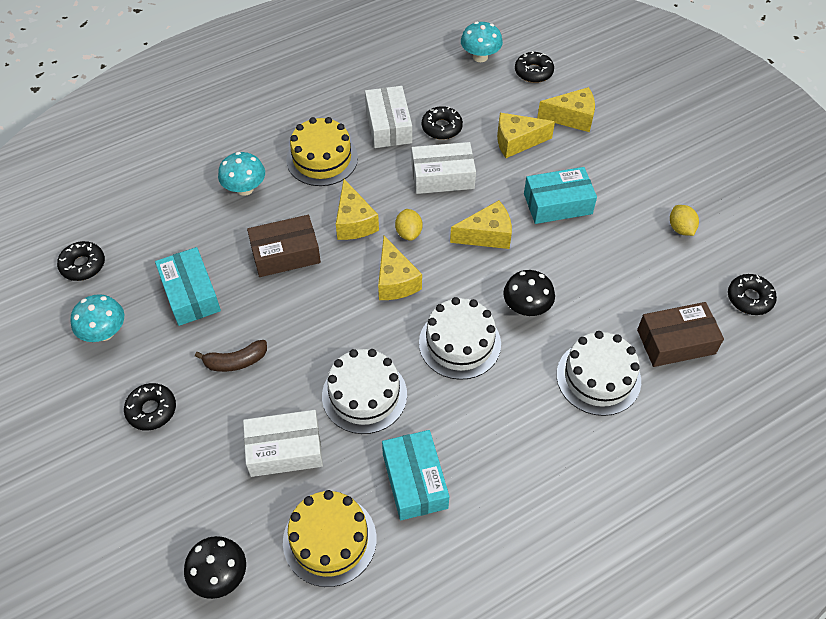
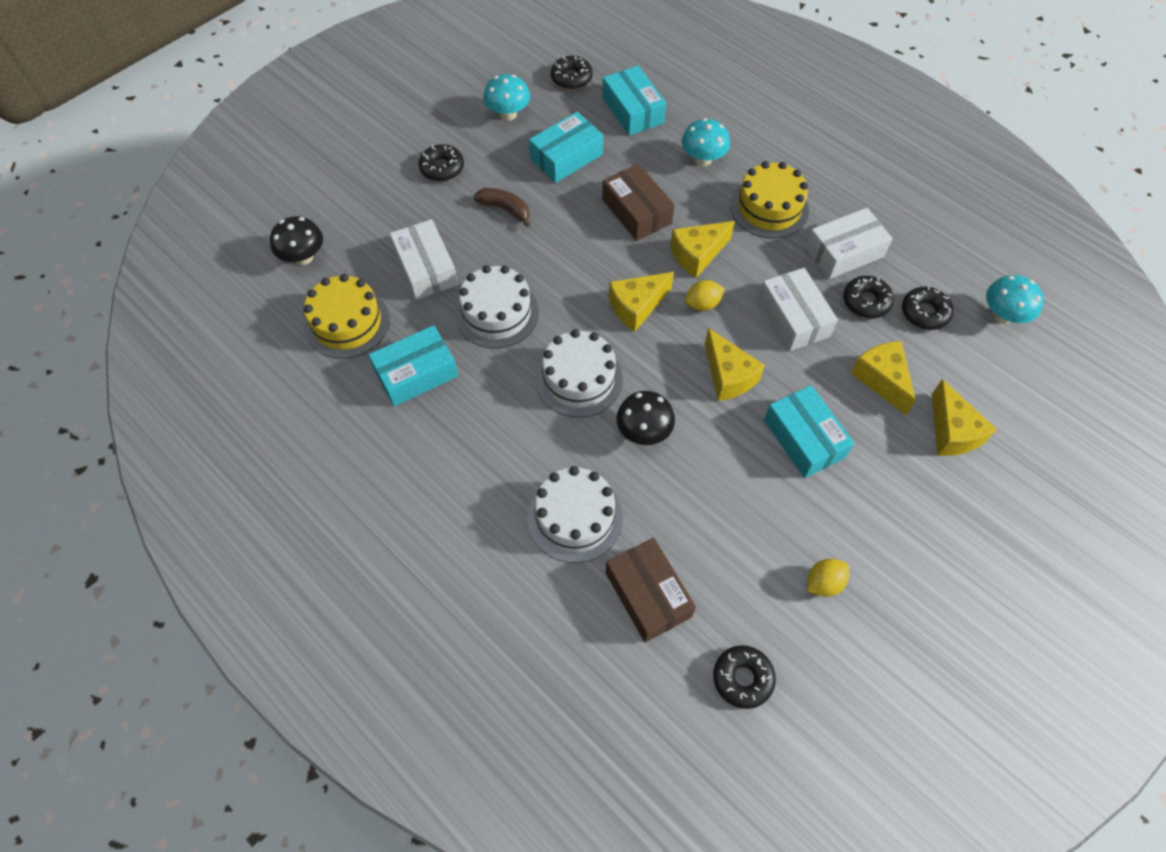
camera: 75 degrees right, 5 degrees up
(156, 225) = (633, 110): none -> turquoise box
(236, 361) = (505, 209): brown banana -> brown banana turned 150 degrees clockwise
(533, 72) = (1009, 377): black donut -> black donut (924, 313)

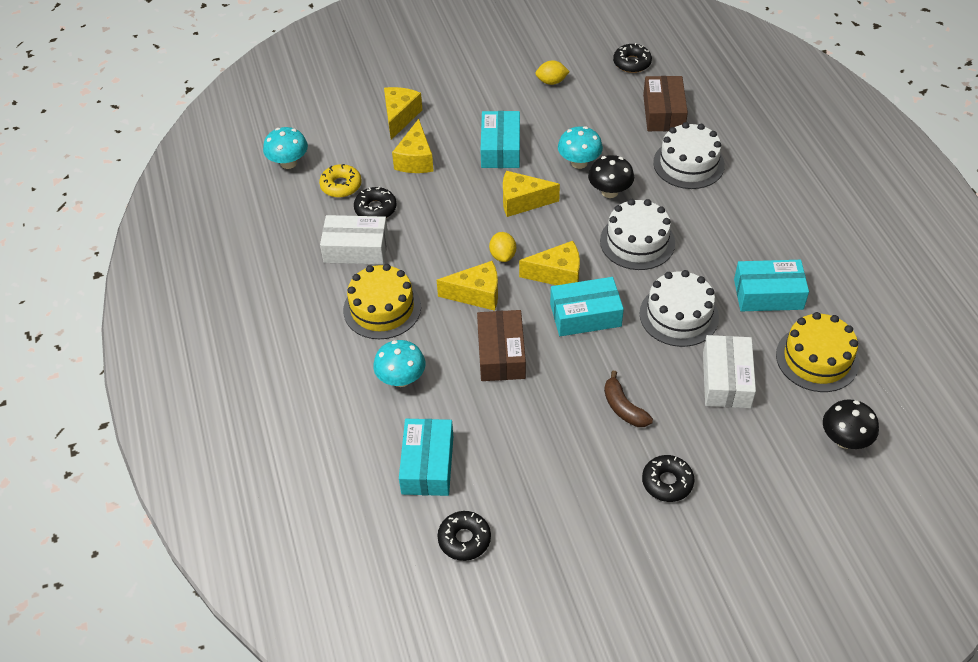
camera: 150 degrees left, 10 degrees down
(508, 114) = (563, 521): turquoise mushroom -> turquoise mushroom (579, 162)
(566, 157) = (531, 439): turquoise box -> turquoise box (585, 315)
(702, 304) = (503, 255): yellow lemon -> yellow lemon turned 75 degrees clockwise
(728, 376) = (522, 202): yellow cheese -> yellow cheese turned 90 degrees counterclockwise
(793, 318) = (440, 219): white box -> none
(924, 313) = (341, 185): black donut -> yellow donut

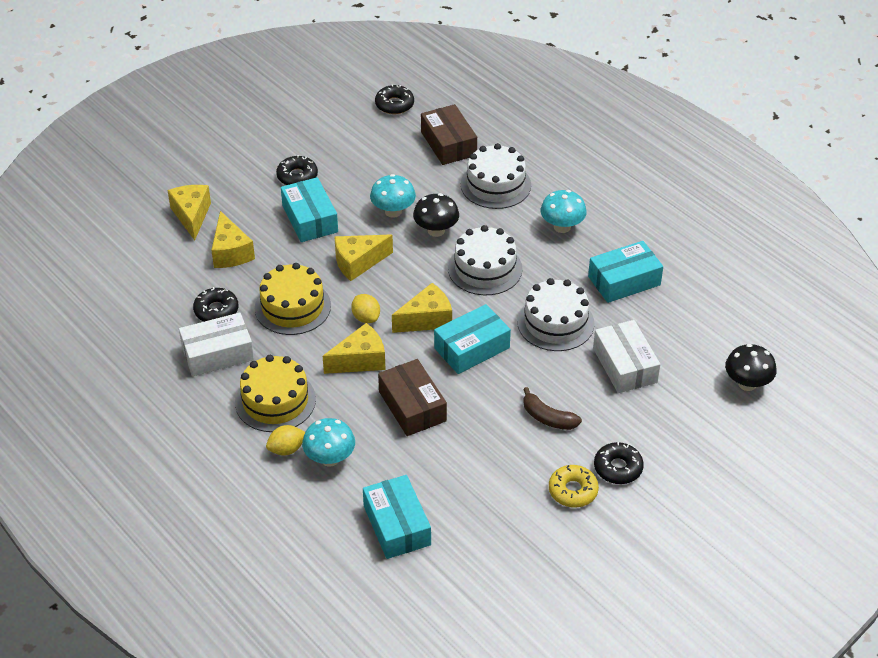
camera: 25 degrees left, 5 degrees down
(288, 163) = (100, 292): turquoise mushroom -> turquoise mushroom (562, 227)
(341, 185) = (168, 298): yellow donut -> yellow donut (573, 491)
(464, 539) = (465, 577): black donut -> black donut (297, 176)
(551, 82) = (326, 142): yellow lemon -> yellow lemon (286, 449)
(817, 359) = (692, 323): yellow cake -> yellow cake (292, 307)

